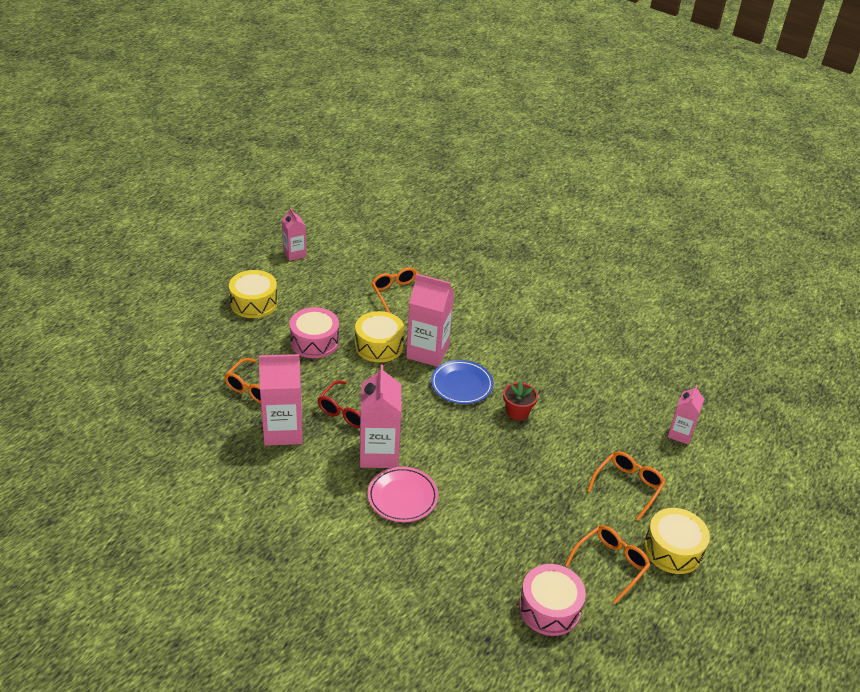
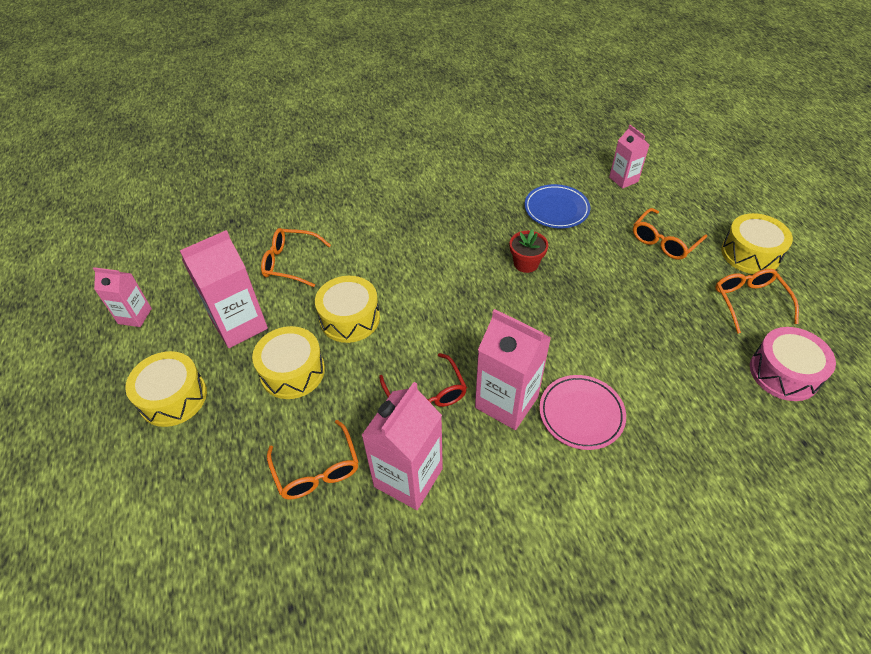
camera: 50 degrees left, 10 degrees up
(314, 342) = (292, 371): pink drum -> yellow drum
(427, 352) = (393, 285): pink carton -> pink carton (240, 325)
(461, 385) = (459, 284): blue plate -> blue plate (556, 209)
(628, 486) = (664, 241): orange glasses -> orange glasses turned 120 degrees counterclockwise

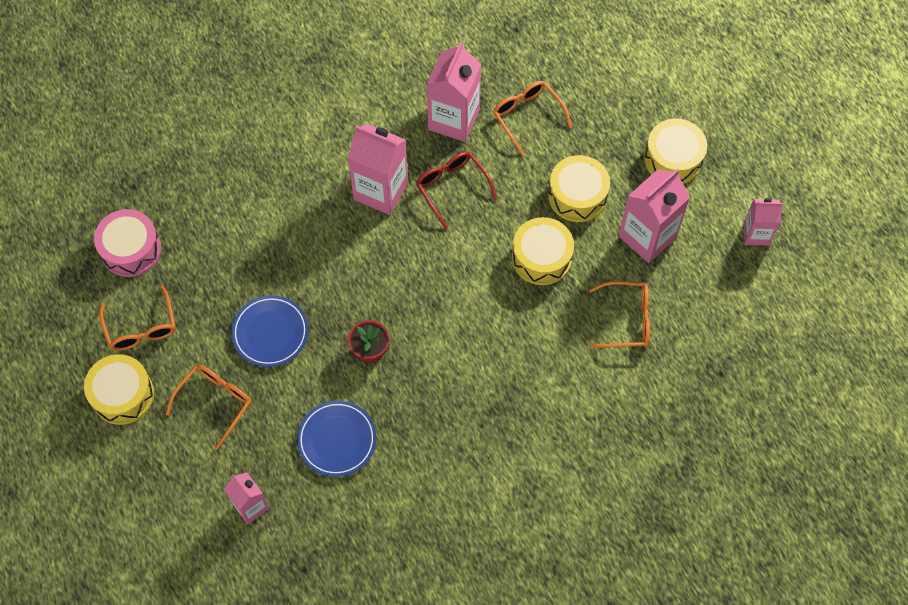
camera: 170 degrees right, 15 degrees up
(581, 414) = (316, 188): pink plate -> none
(620, 285) = (270, 333): none -> blue plate

